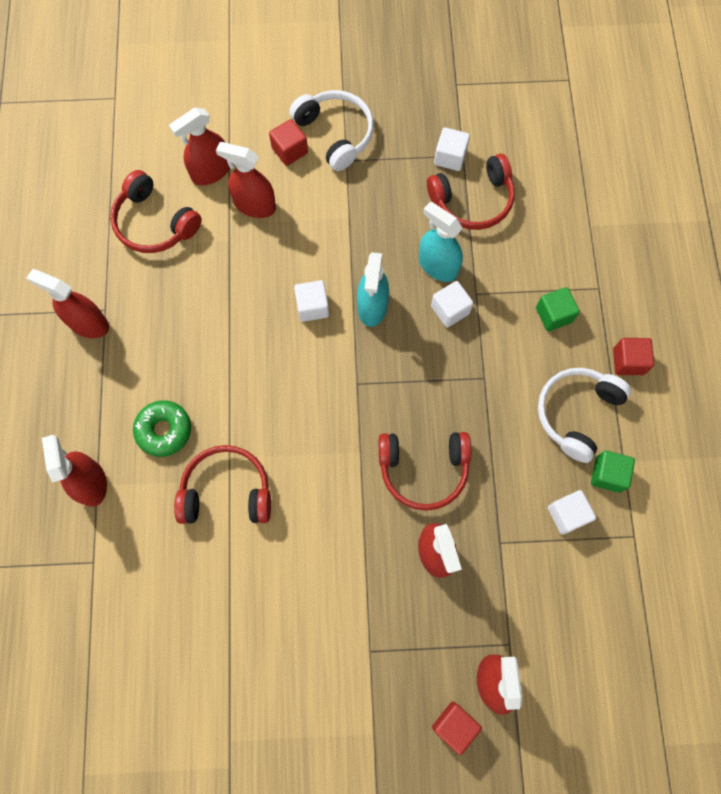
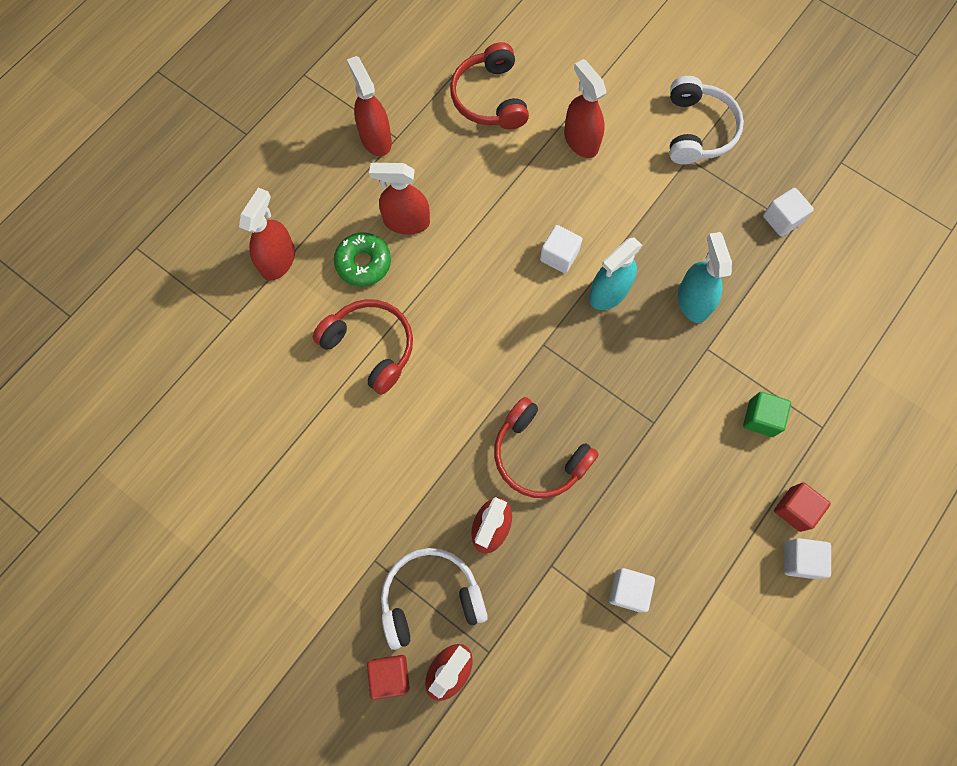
camera: 40 degrees right, 0 degrees up
(211, 172) = (568, 89): red spray bottle -> red spray bottle (406, 222)
(290, 150) = (647, 117): red cube -> none
(450, 310) = (672, 345): white cube -> white cube (800, 560)
(472, 200) = (771, 270): red headphones -> none
(576, 413) = (709, 515): white headphones -> white headphones (430, 597)
(607, 474) = (693, 587): green cube -> none

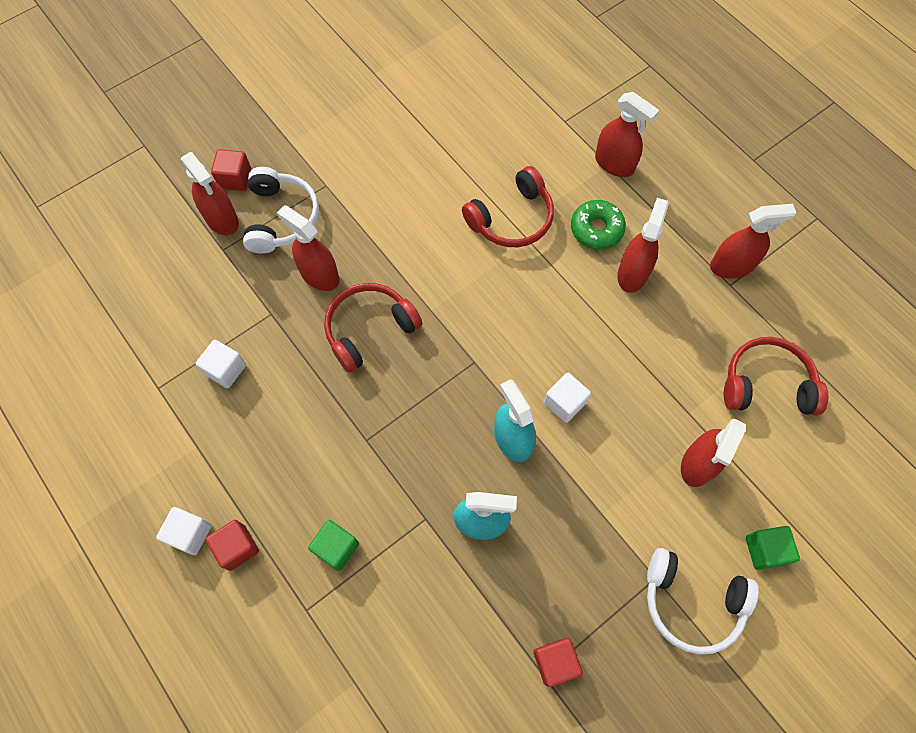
camera: 105 degrees right, 5 degrees down
(581, 141) = (698, 464): red spray bottle -> red spray bottle turned 135 degrees clockwise
(636, 84) = (765, 550): none -> green cube
(782, 219) = (555, 662): white cube -> red cube

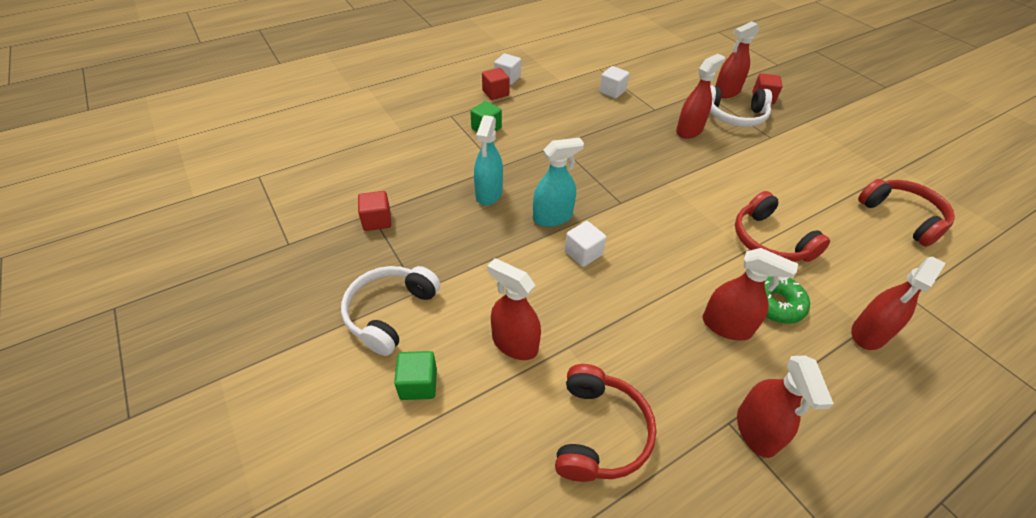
camera: 95 degrees right, 20 degrees down
(369, 329) = (646, 151): red headphones -> red headphones (902, 217)

